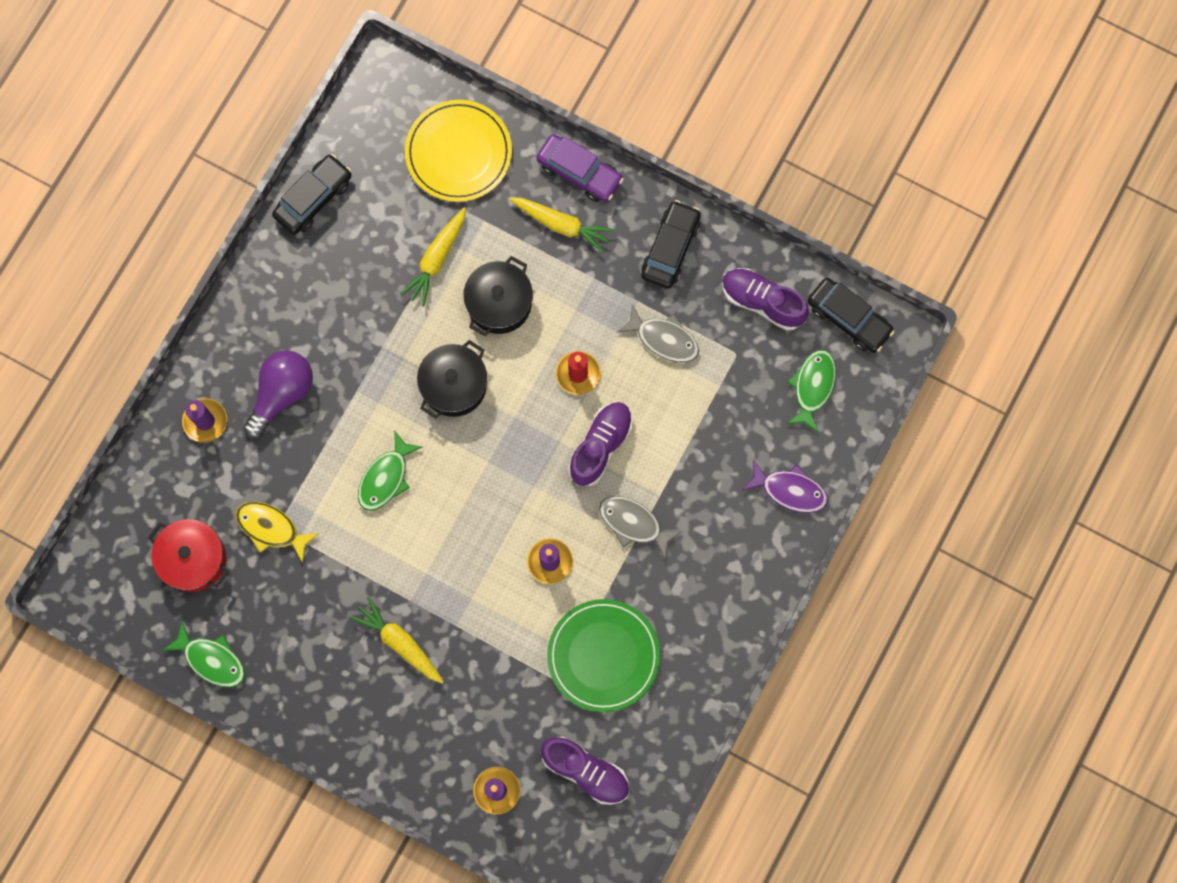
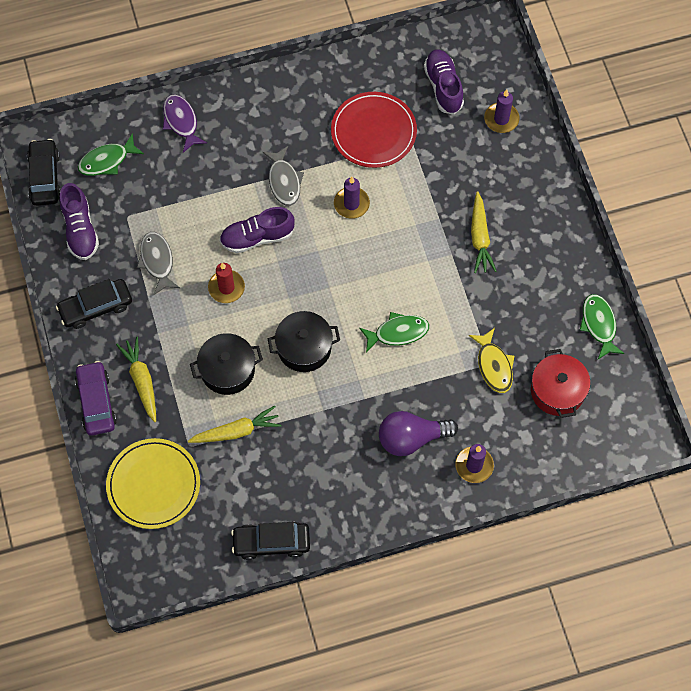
camera: 135 degrees left, 10 degrees down
(603, 656) = (373, 132): green plate -> red plate

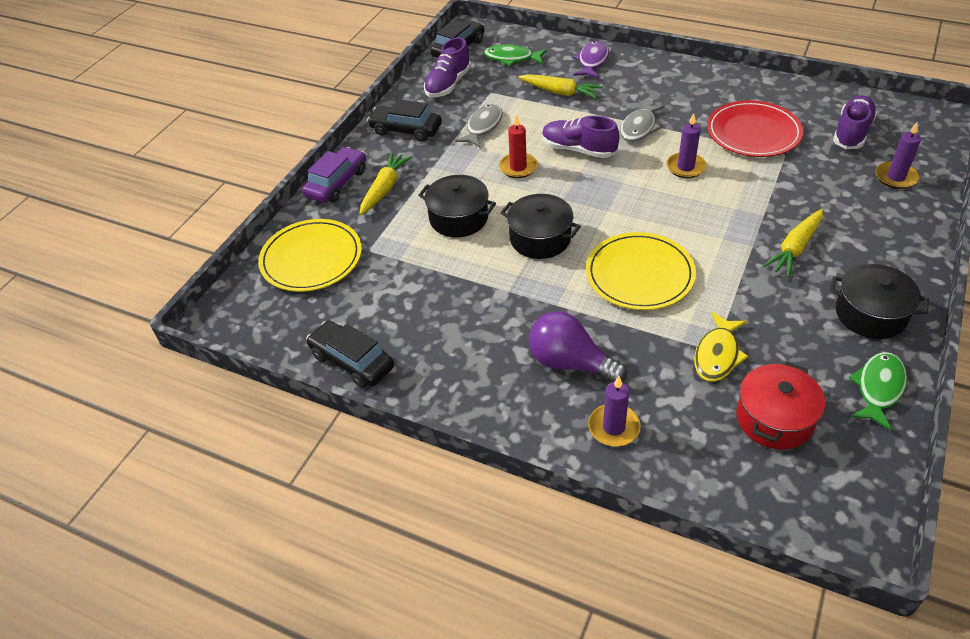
camera: 45 degrees right, 20 degrees down
(236, 431) = (418, 262): yellow carrot -> yellow carrot (560, 92)
(397, 332) = (639, 274): green fish -> yellow plate
(560, 266) = (870, 314): none -> black pot

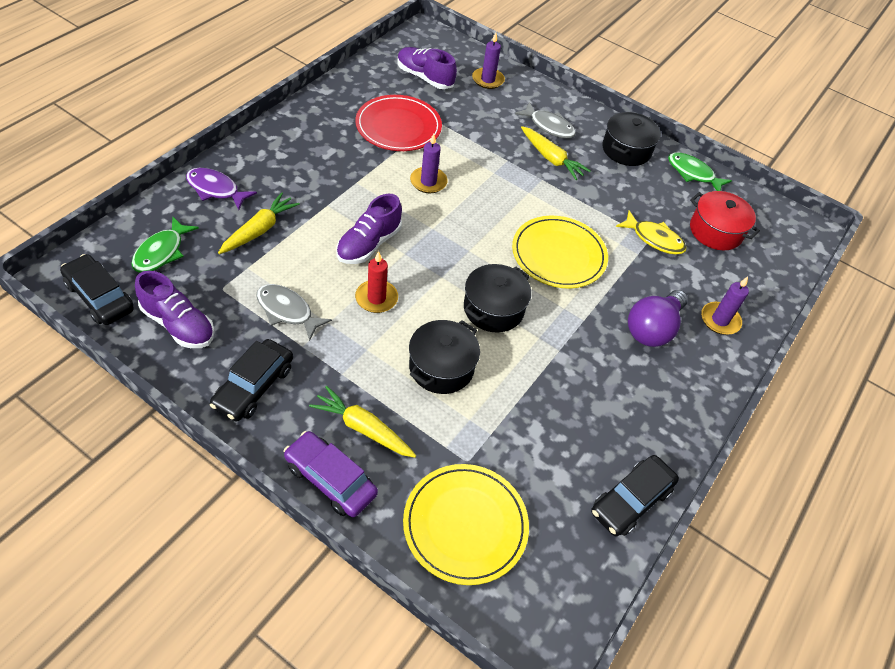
camera: 90 degrees left, 5 degrees up
(639, 127) = (354, 192): grey fish -> grey fish (549, 126)

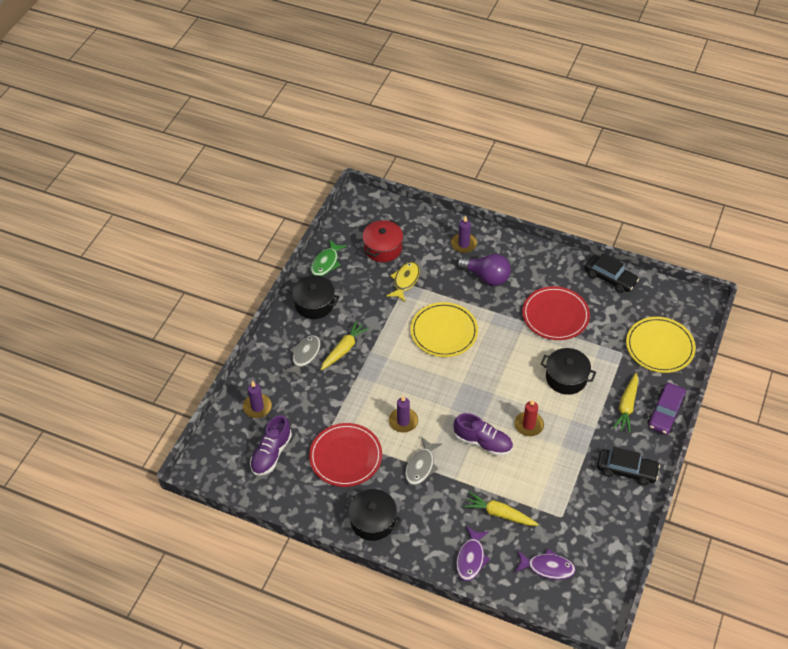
camera: 95 degrees left, 0 degrees up
(100, 297) = (602, 587): black car -> none
(162, 252) = (547, 567): green fish -> purple fish
(178, 324) = (602, 530): purple shoe -> none
(287, 311) = (562, 472): grey fish -> grey fish (421, 466)
(493, 309) = (508, 359): black pot -> black pot (373, 521)
(563, 392) = (555, 315): none -> red plate

